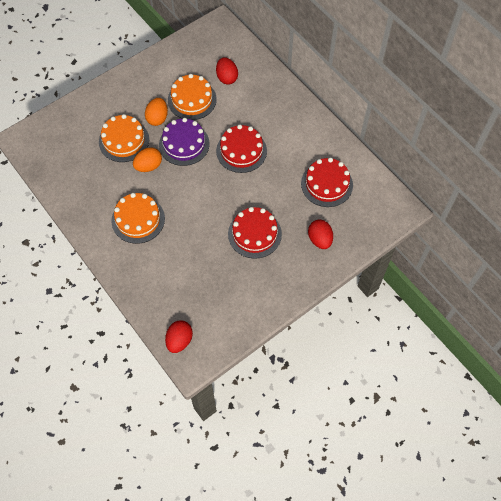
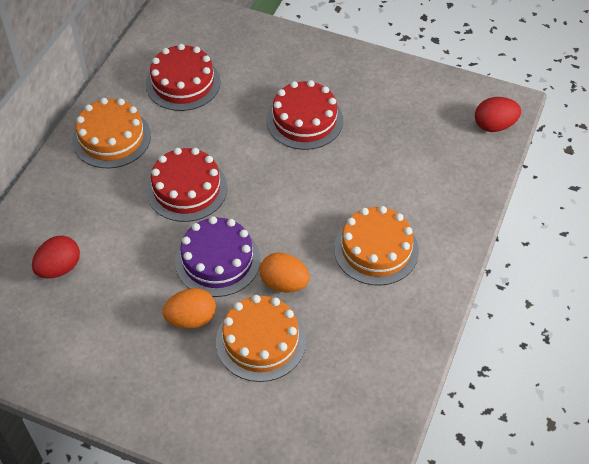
camera: 120 degrees left, 10 degrees down
(192, 100) = (129, 292): orange cake -> orange cake (111, 138)
(320, 239) = (267, 60): red egg -> none

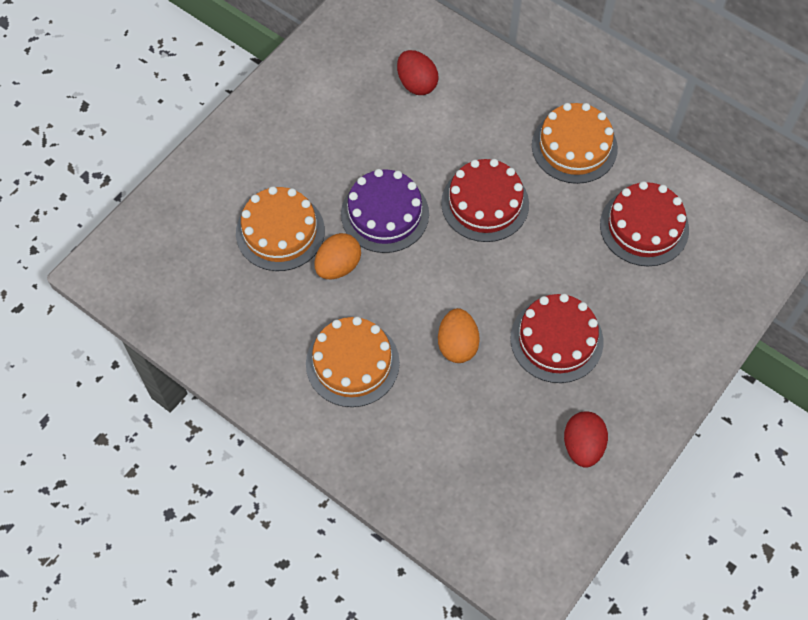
camera: 105 degrees right, 10 degrees up
(191, 319) = (324, 179): orange egg -> orange egg (457, 344)
(494, 125) = (496, 555): red egg -> red egg (582, 446)

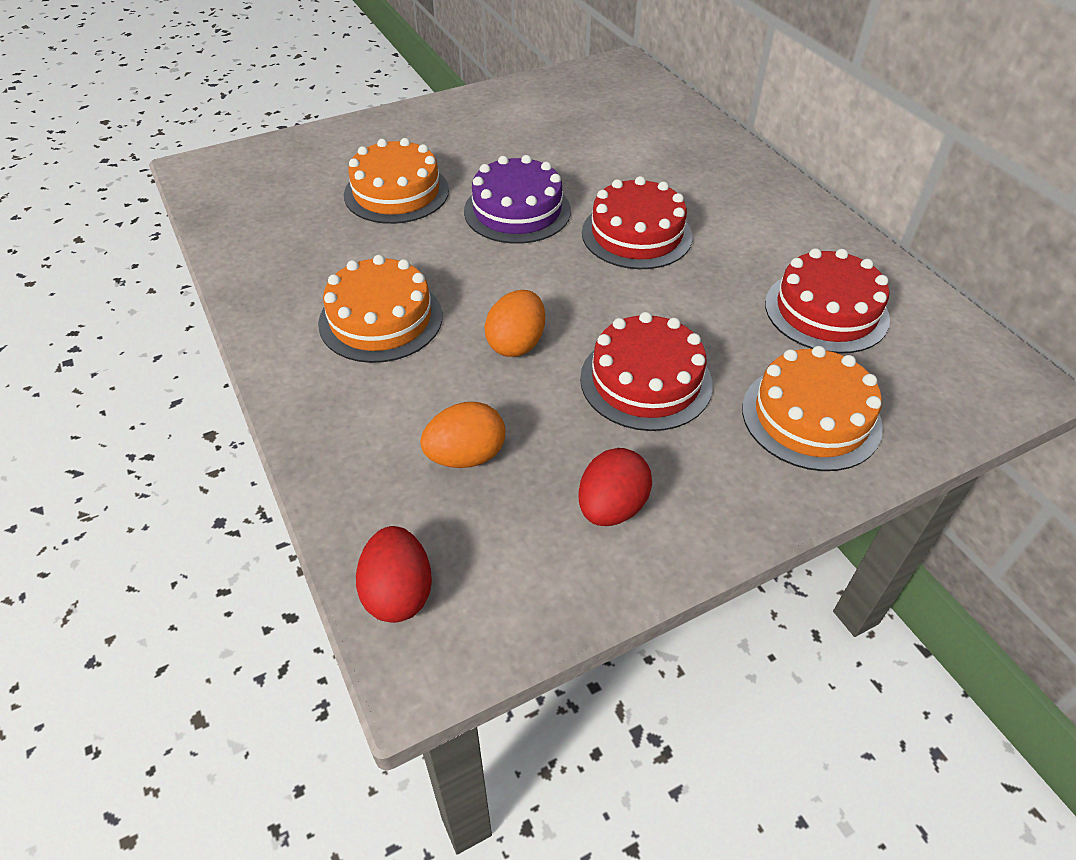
camera: 25 degrees right, 15 degrees down
(338, 266) = (433, 235): orange egg -> orange egg (466, 456)
(417, 84) = (624, 130): red egg -> red egg (398, 593)
(574, 147) = (774, 219): orange cake -> orange cake (811, 417)

